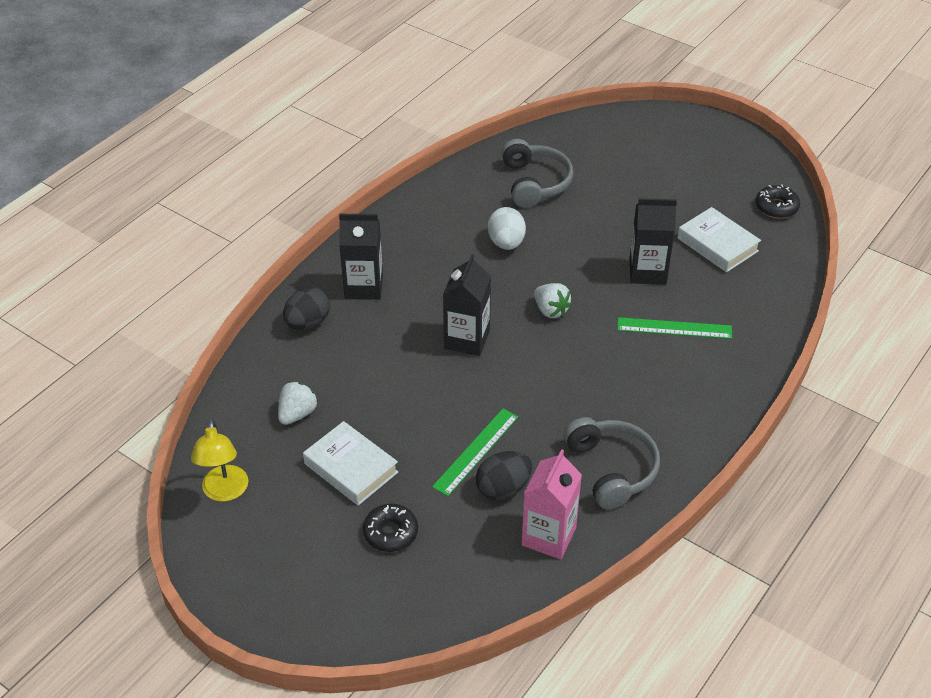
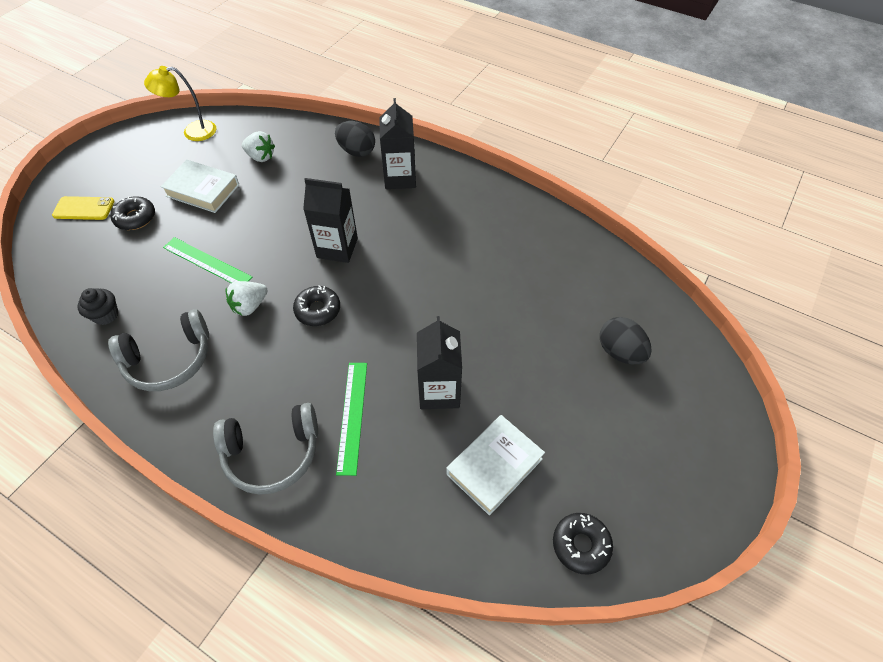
camera: 85 degrees right, 10 degrees up
(351, 468) = (203, 190): white book -> white book turned 75 degrees clockwise
(363, 595) = (84, 208): none -> yellow phone
(503, 488) = (163, 282): black egg -> black egg (620, 352)
(506, 243) = (468, 268): white egg -> none
(535, 183) = (566, 287): grey headphones -> grey headphones (272, 453)
(548, 536) = (106, 315): pink carton -> black cupcake
(550, 310) = (376, 307): white strawberry -> white strawberry (250, 306)
(552, 354) = (318, 310): none -> black donut

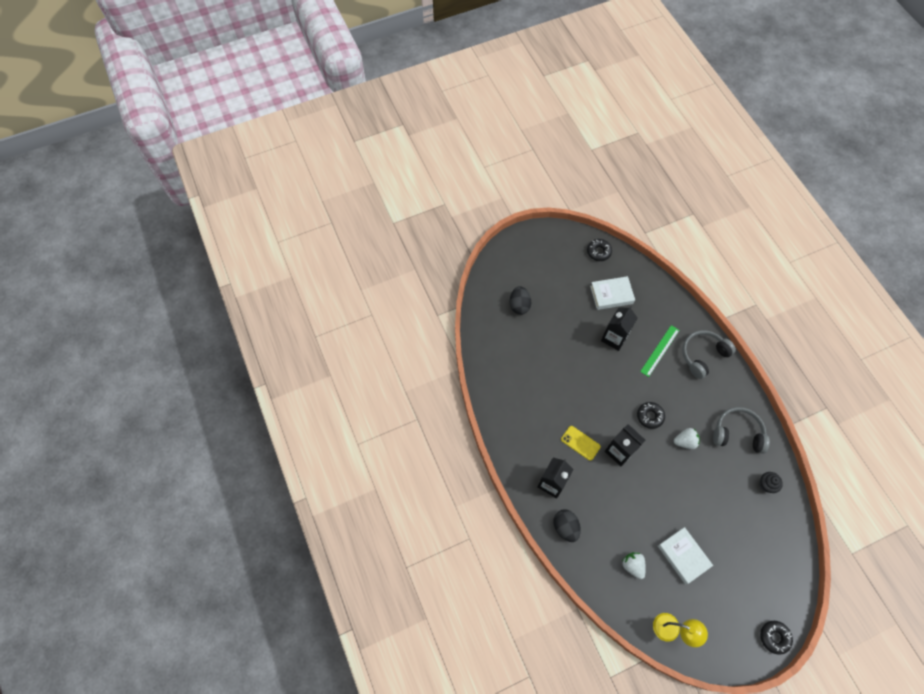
camera: 145 degrees left, 10 degrees up
(84, 208) = (767, 590): yellow phone -> yellow phone (580, 443)
(135, 218) = (734, 557): black donut -> black donut (774, 637)
(207, 262) = (699, 489): green ruler -> none
(272, 453) = (703, 355): grey headphones -> grey headphones turned 60 degrees counterclockwise

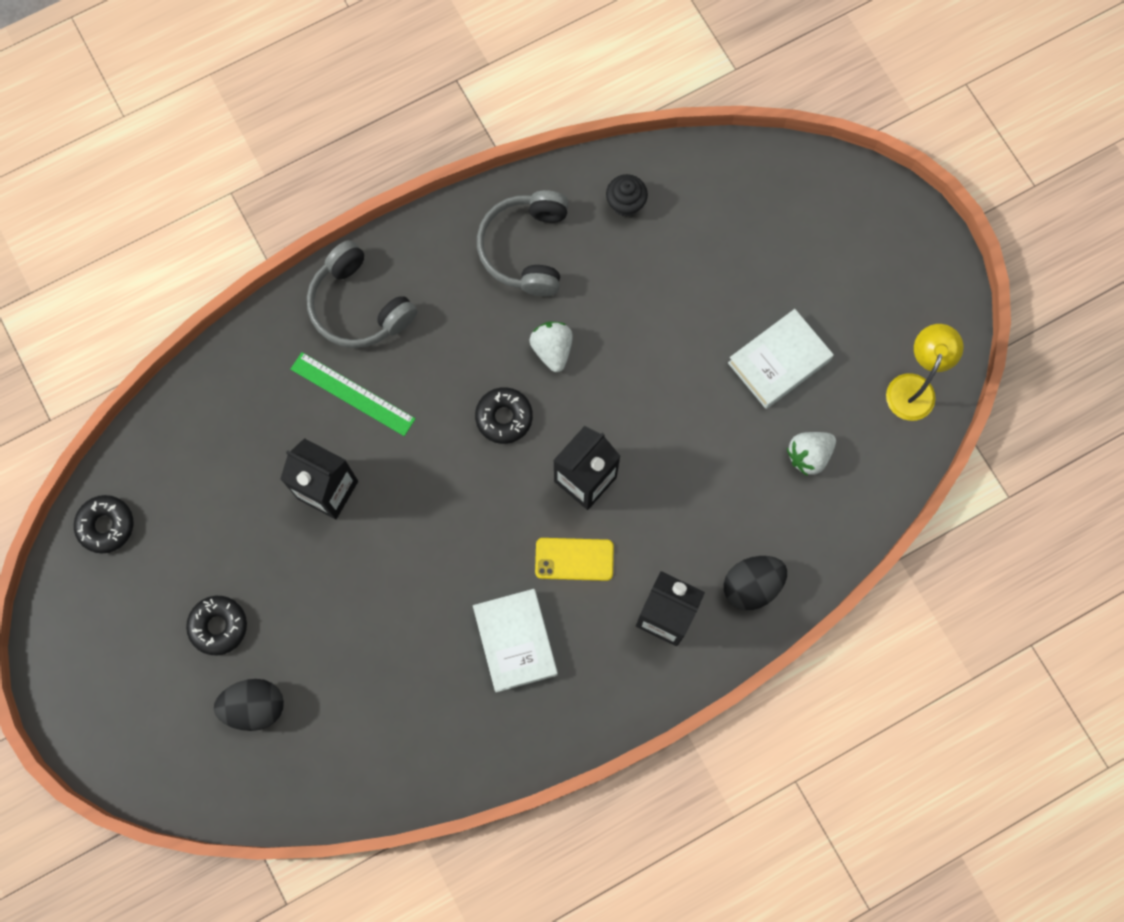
camera: 95 degrees left, 10 degrees up
(580, 443) = (574, 559): yellow phone -> yellow phone turned 60 degrees clockwise
(611, 295) = (219, 496): white book -> white book (515, 641)
(774, 637) = (900, 212): black donut -> black donut (218, 626)

